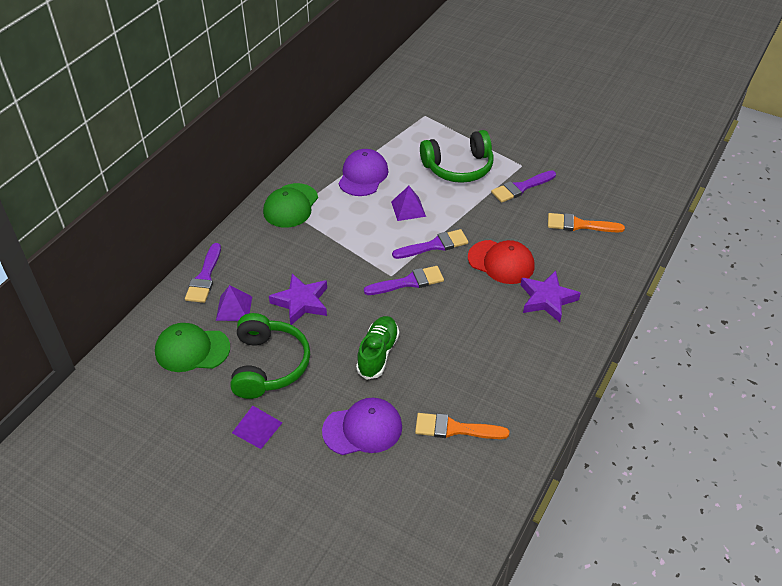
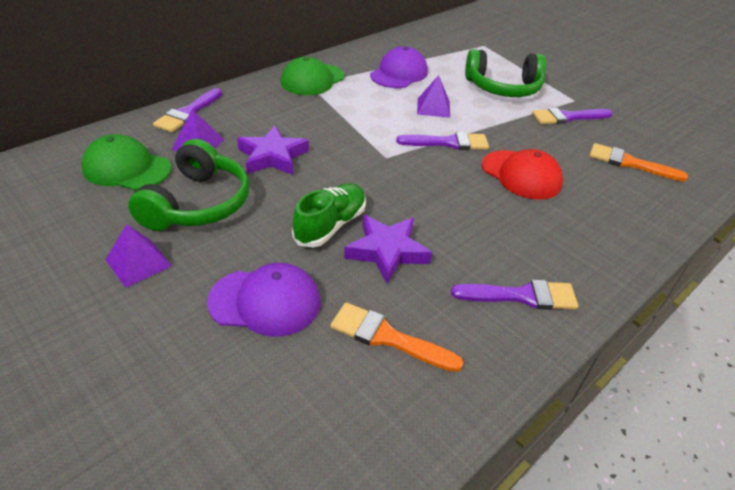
camera: 15 degrees right, 5 degrees down
(409, 282) = (403, 167): purple brush -> purple brush (522, 296)
(547, 299) = (567, 224): purple star -> purple star (387, 251)

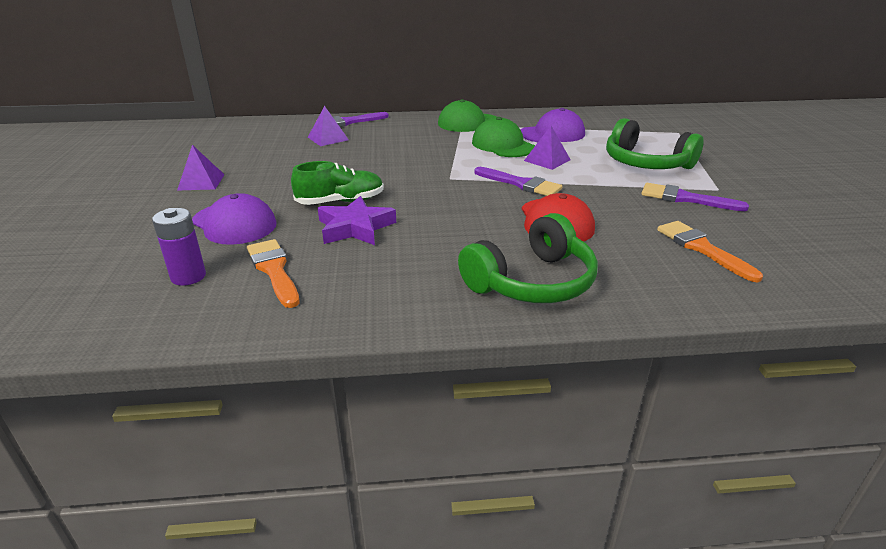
camera: 40 degrees right, 10 degrees down
(127, 168) = (268, 139): green cap -> green cap (503, 145)
(198, 204) = (278, 166): green headphones -> green headphones (532, 282)
(272, 156) = (365, 156): purple star -> none
(320, 392) = (188, 276): none -> purple battery
(522, 296) = (414, 290): purple brush -> none

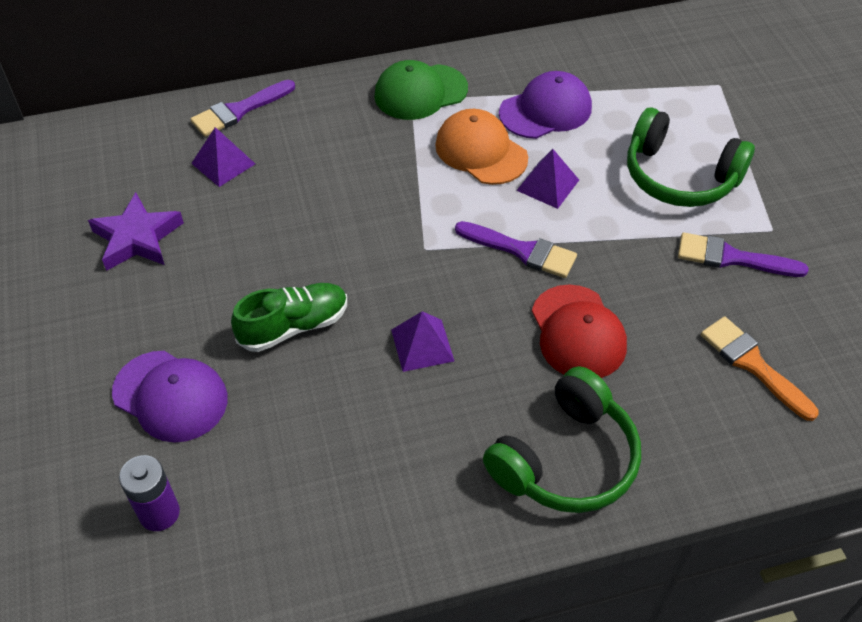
camera: 10 degrees left, 20 degrees up
(201, 182) = (83, 305): purple pyramid -> purple pyramid (422, 345)
(274, 270) = (258, 484): orange brush -> none
(355, 227) = (330, 382): purple star -> purple star (137, 238)
(503, 145) = (481, 151): green cap -> orange cap

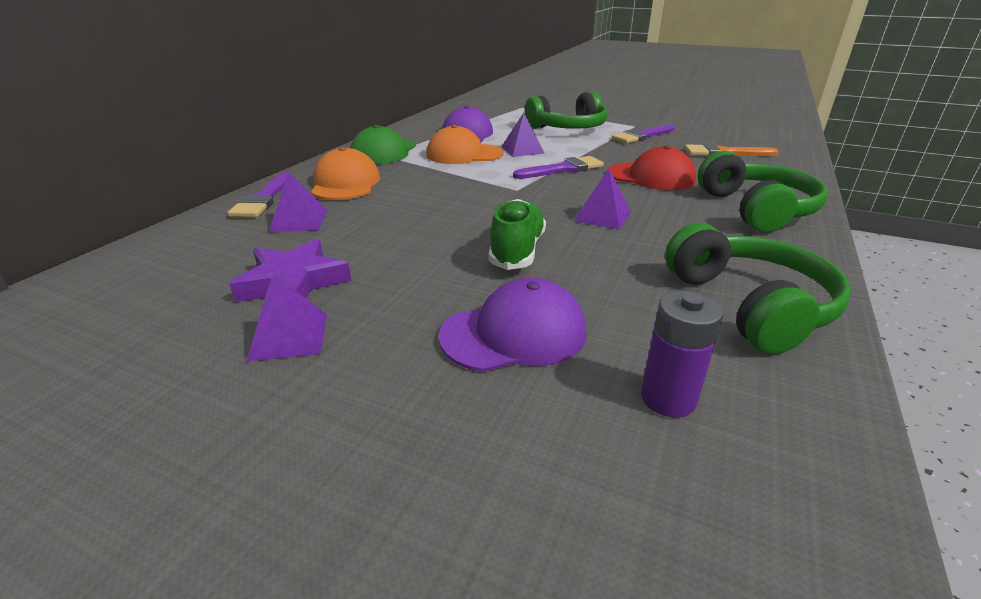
camera: 50 degrees left, 20 degrees down
(79, 288) = (289, 336): none -> purple pyramid
(318, 130) = (345, 183): none -> orange cap
(328, 519) = (749, 305): none -> green headphones

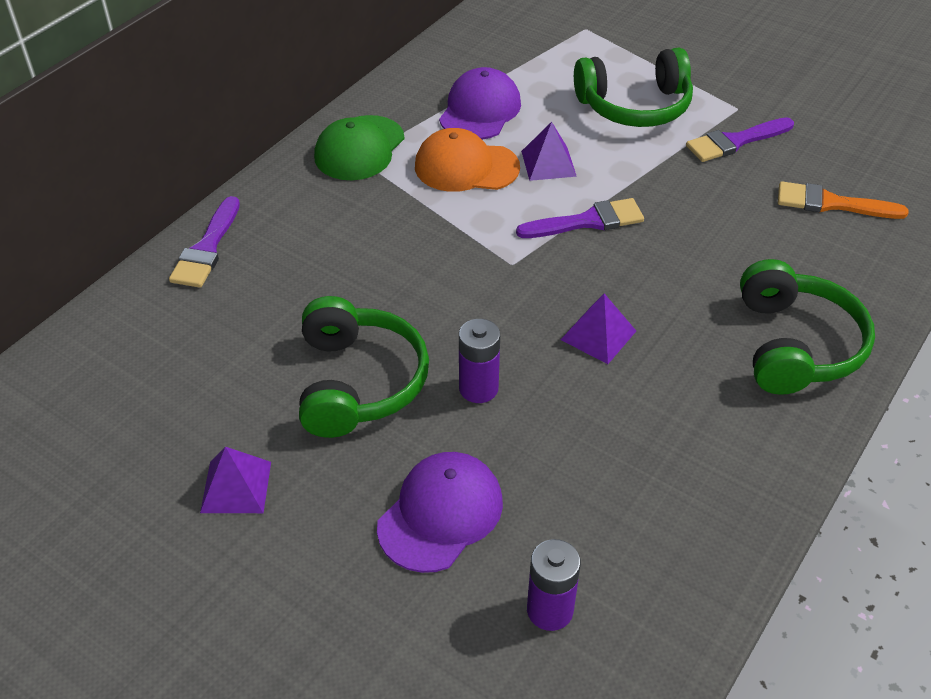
camera: 10 degrees right, 15 degrees up
(293, 282) = (240, 409): purple star -> none
(299, 220) = (247, 299): purple pyramid -> none
(345, 183) = (304, 224): orange cap -> none
(514, 334) = (440, 514): purple cap -> purple cap turned 45 degrees counterclockwise
(517, 251) = (478, 388): green shoe -> purple battery
(651, 177) = (697, 254): red cap -> none
(749, 305) = (687, 509): green headphones -> green headphones (358, 382)

